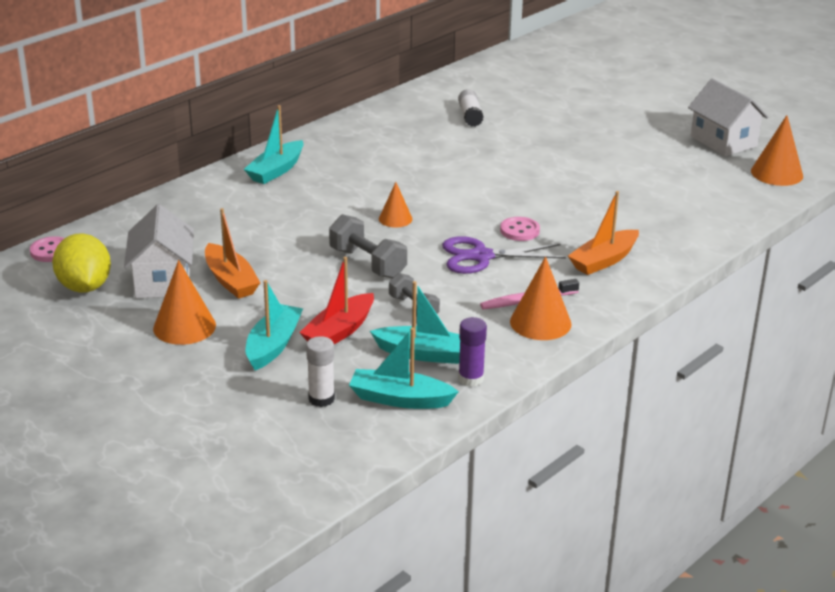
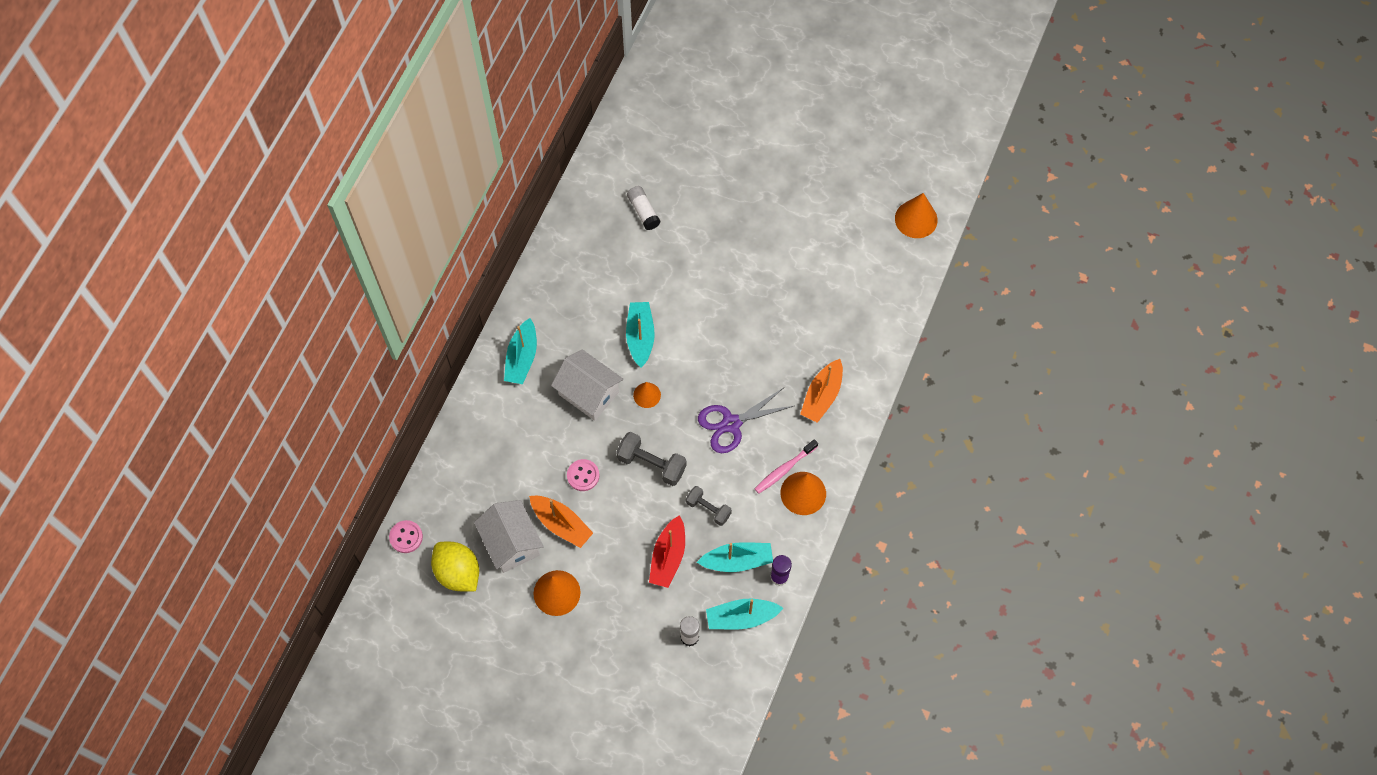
camera: 20 degrees left, 35 degrees up
(273, 345) = (630, 590): turquoise boat -> turquoise boat (640, 336)
(519, 231) = (747, 377): pink button -> pink button (583, 475)
(723, 141) = (862, 181): white house -> white house (588, 393)

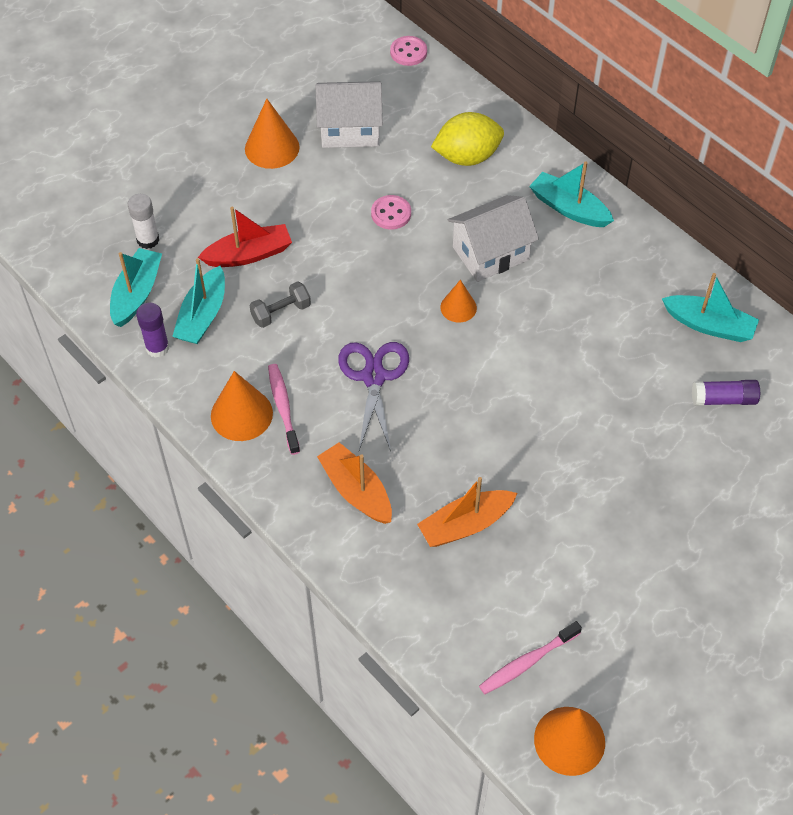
camera: 115 degrees right, 10 degrees down
(458, 572) = (345, 79): yellow lemon -> yellow lemon (467, 157)
(561, 524) = (345, 176): orange boat -> orange boat (465, 524)
(640, 336) = (540, 329): turquoise boat -> turquoise boat (709, 325)
(643, 211) = (723, 399): white glue stick -> purple glue stick
(651, 464) = (368, 280): grey dumbbell -> none
(668, 557) = (249, 254): red boat -> red boat turned 120 degrees clockwise
(882, 256) = (527, 662): none -> pink toothbrush

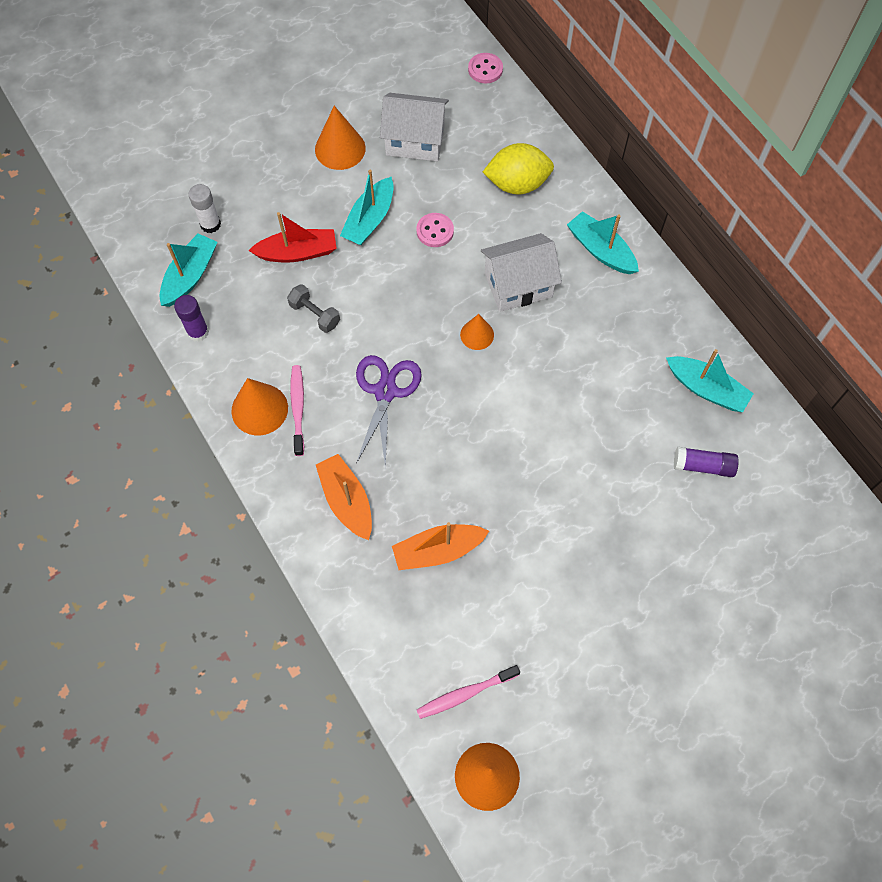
camera: 10 degrees right, 10 degrees up
(202, 315) = (244, 306): turquoise boat -> turquoise boat (369, 220)
(281, 312) = (315, 314): grey dumbbell -> grey dumbbell turned 60 degrees clockwise

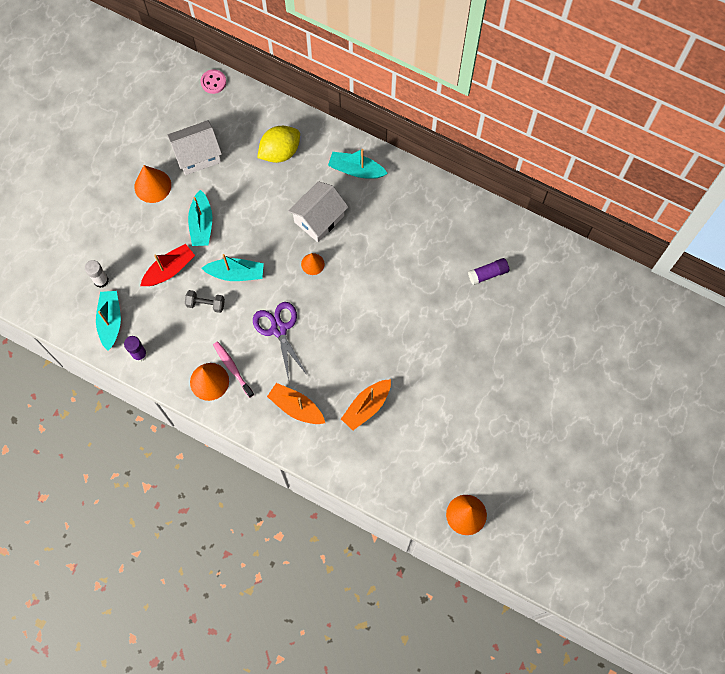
camera: 30 degrees left, 5 degrees up
(435, 231) = (247, 210): pink button -> none
(465, 693) = (429, 477): pink toothbrush -> none
(706, 389) = (465, 226): turquoise boat -> turquoise boat (236, 273)

